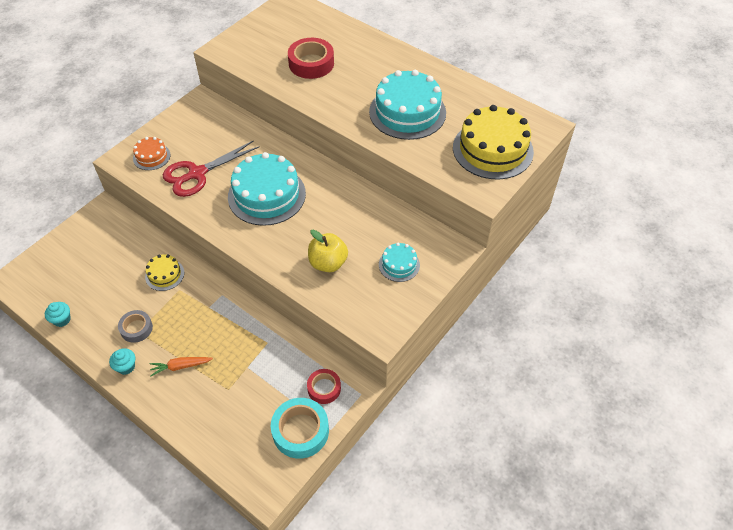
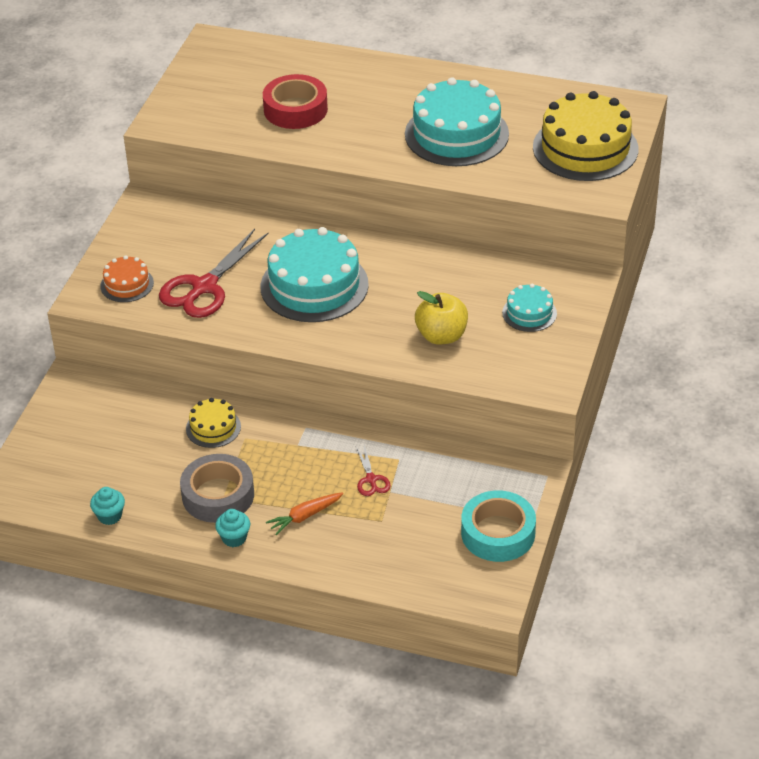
camera: 20 degrees left, 10 degrees down
(136, 328) = (218, 495): grey tape -> grey tape, size x1.63
(240, 352) = (371, 479): none -> red scissors
(324, 388) = (499, 483): red tape -> none

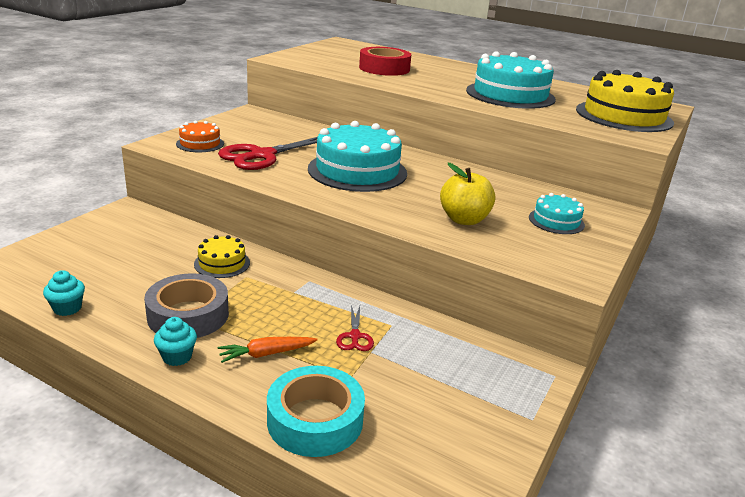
camera: 10 degrees right, 15 degrees down
(498, 533) = (486, 423): turquoise tape -> turquoise tape (315, 420)

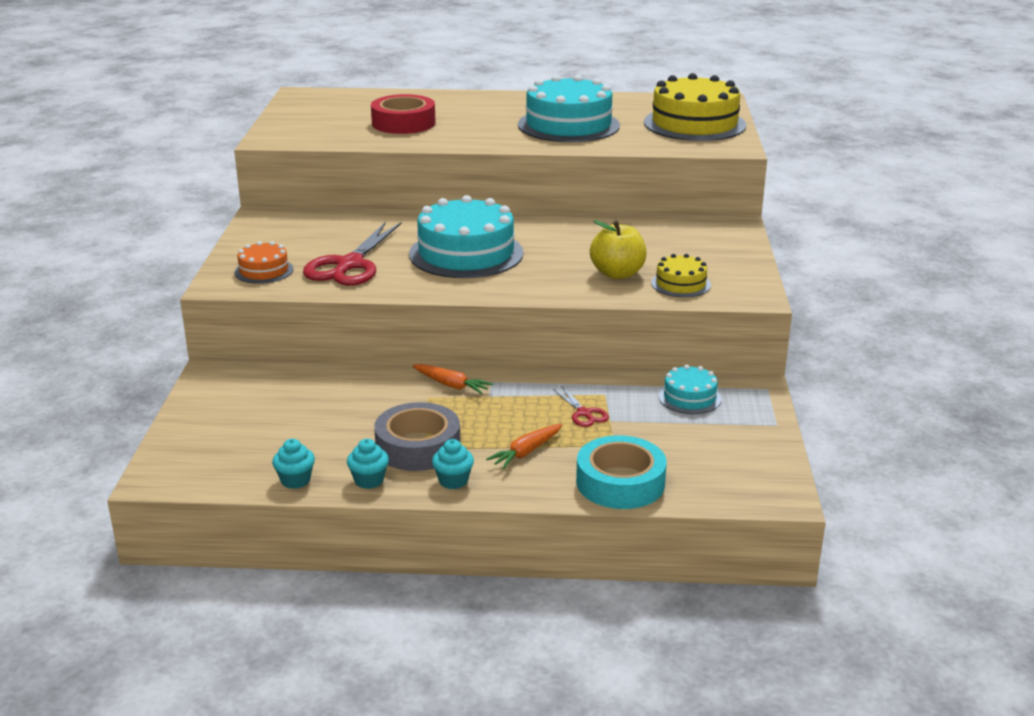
camera: 25 degrees left, 0 degrees up
(116, 330) = (369, 480): none -> turquoise cupcake
(222, 263) = (389, 393): yellow cake -> yellow cake (680, 284)
(275, 273) = (451, 385): none -> orange carrot
(556, 221) = (694, 251): turquoise cake -> turquoise cake (689, 397)

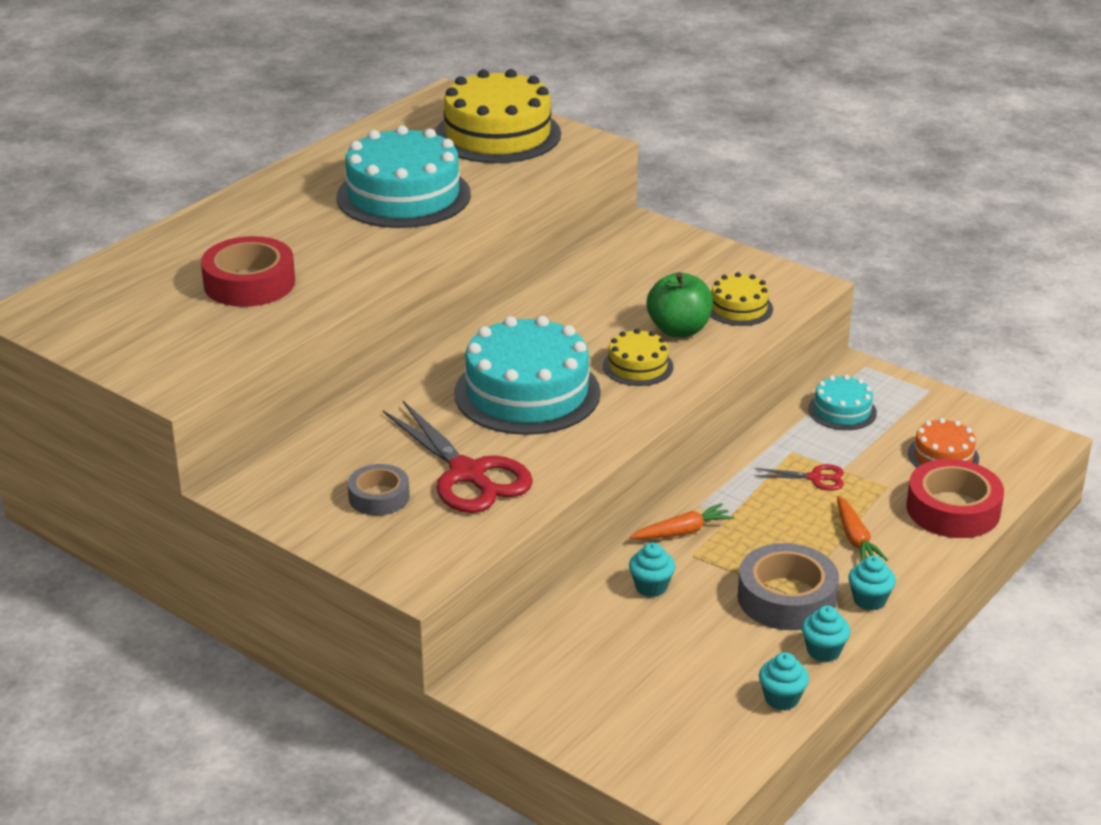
camera: 55 degrees left, 5 degrees up
(264, 271) = (413, 536): orange cake -> orange cake (943, 456)
(295, 250) = (379, 497): none -> grey tape
(374, 394) = (651, 587): none -> turquoise cupcake
(549, 275) = (638, 366): none -> yellow cake
(617, 274) = (679, 330): yellow apple -> green apple
(620, 482) = (953, 509): turquoise tape -> red tape

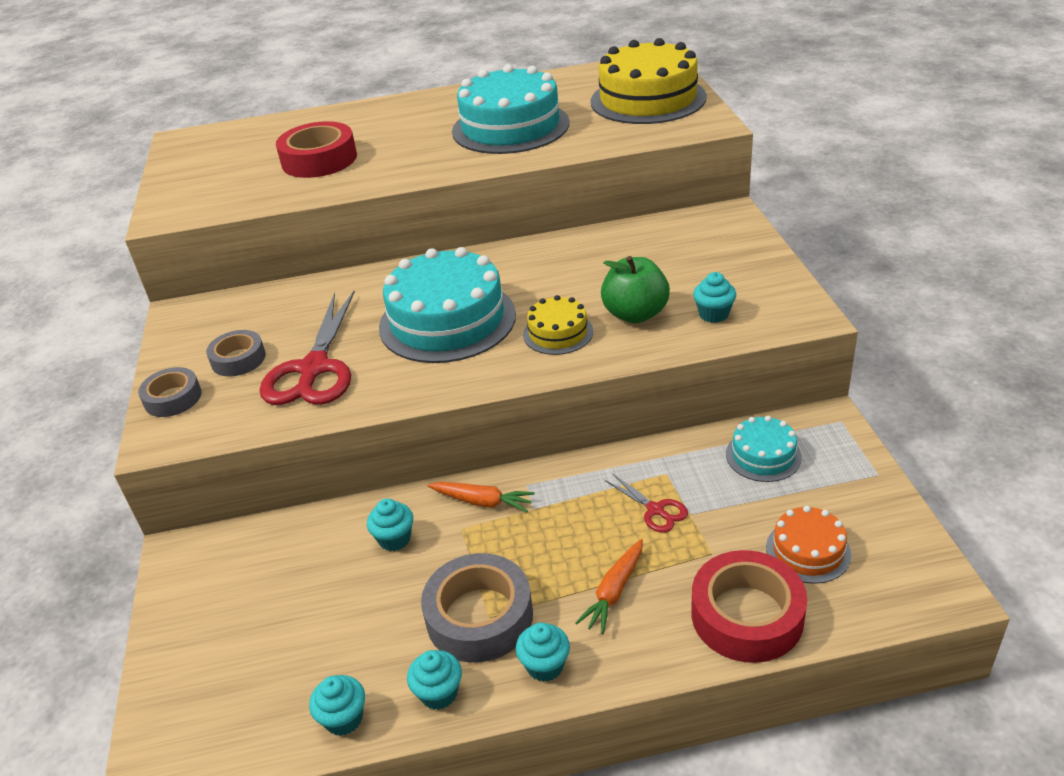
camera: 45 degrees right, 5 degrees up
(370, 549) = (173, 398): none -> grey tape
(739, 308) = (713, 314): yellow cake -> turquoise cupcake

